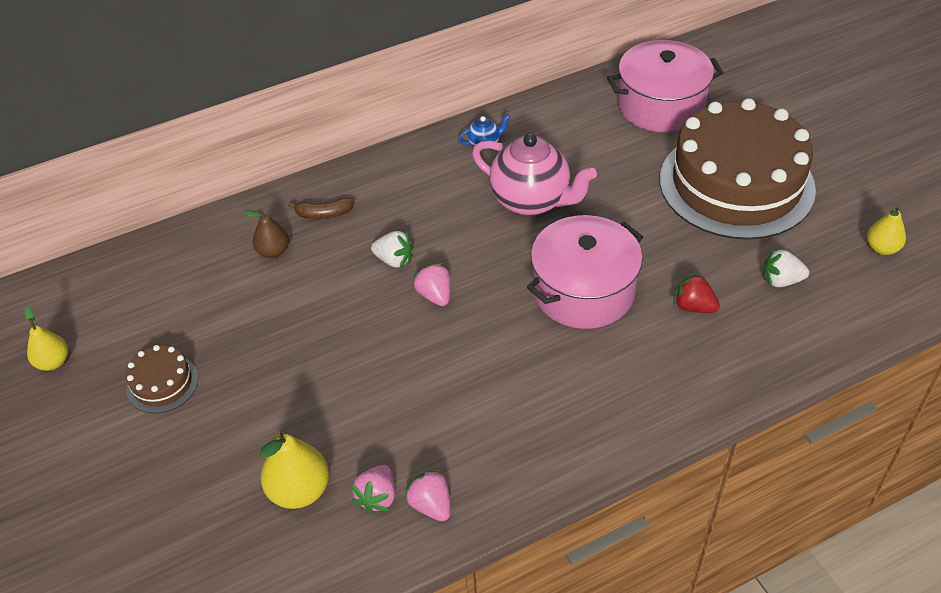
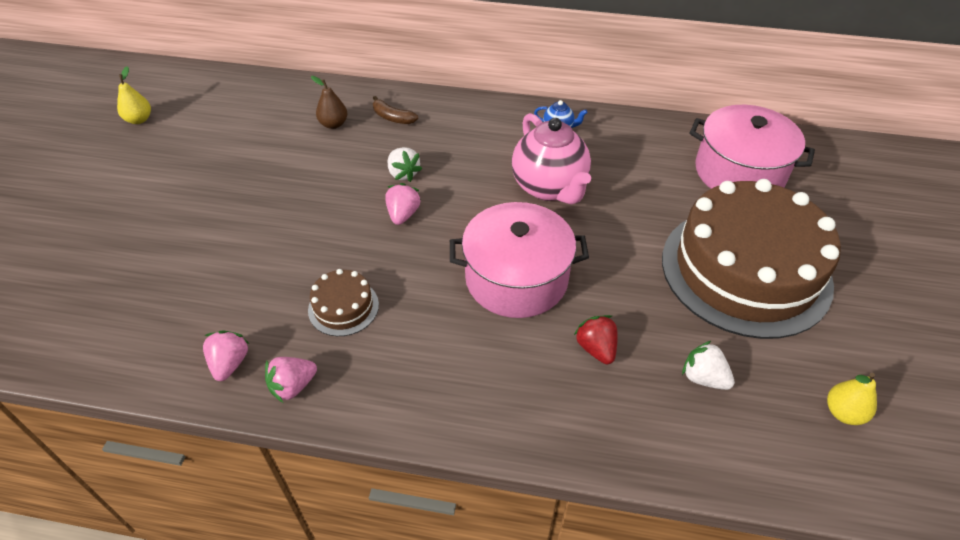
camera: 35 degrees right, 0 degrees up
(162, 383) = (176, 168): brown cake -> brown cake (343, 307)
(299, 490) = (166, 291): yellow pear -> none
(377, 497) = (204, 331): pink strawberry -> pink strawberry (293, 386)

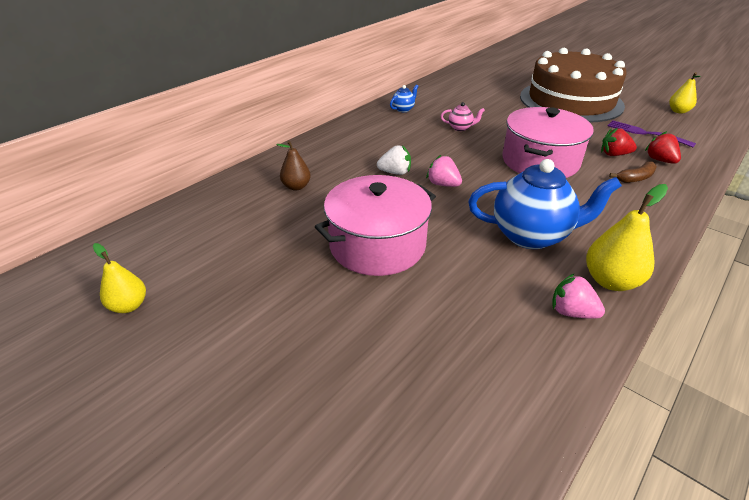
camera: 60 degrees left, 10 degrees down
(293, 386) = (610, 281): pink strawberry -> yellow pear
(343, 307) = (531, 235): brown cake -> blue teapot
(392, 117) = (320, 160): brown banana -> brown banana (635, 178)
(549, 188) = (460, 128): pink teapot -> pink teapot, size x0.44
(619, 403) = (660, 160): none -> red strawberry
(703, 378) = (646, 133): white strawberry -> purple fork
(739, 172) = (492, 79): pink pot -> pink pot (377, 245)

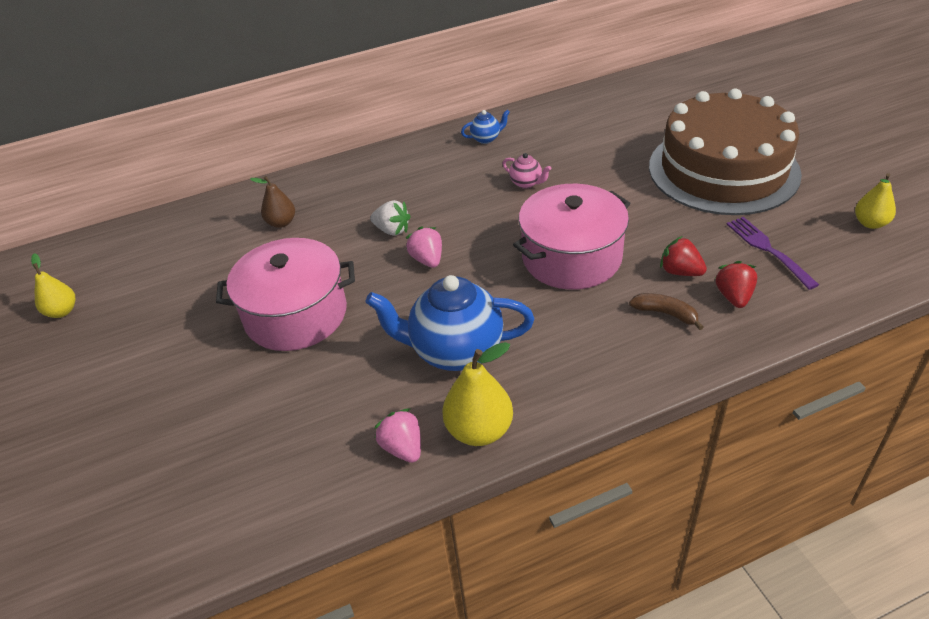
camera: 30 degrees right, 5 degrees up
(531, 235) = (455, 351): blue teapot -> blue teapot turned 150 degrees clockwise
(635, 178) = (665, 314): brown banana -> brown banana turned 150 degrees counterclockwise

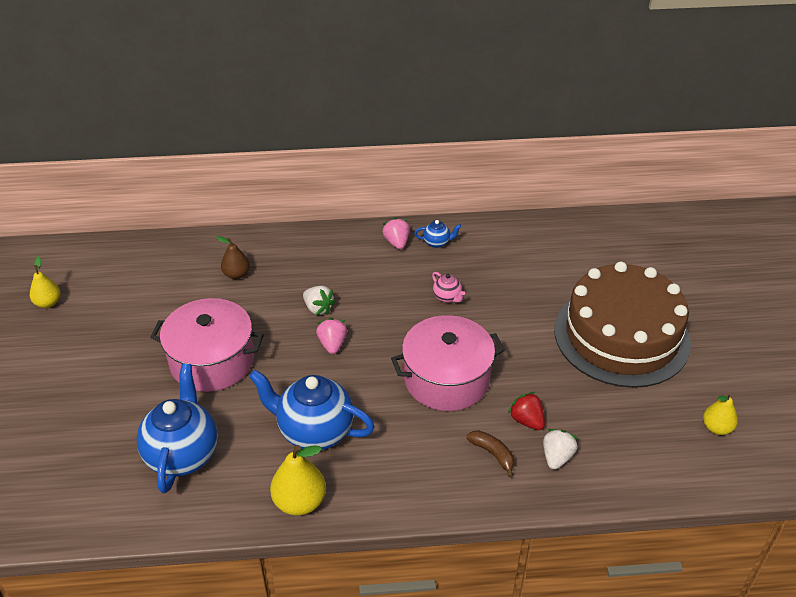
camera: 15 degrees right, 0 degrees up
(309, 423) = (183, 454): none -> blue teapot
(402, 448) = (239, 496): pink strawberry -> pink strawberry (396, 242)
(733, 297) = (557, 457): red strawberry -> white strawberry
(769, 250) = (612, 425): purple fork -> none

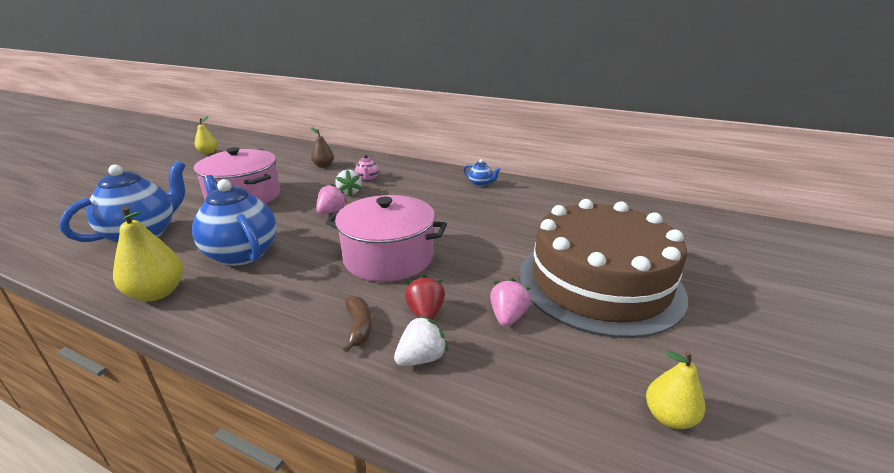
camera: 30 degrees right, 15 degrees down
(396, 242) = (450, 177): pink strawberry -> pink strawberry (508, 317)
(447, 297) = (452, 212): pink teapot -> pink teapot (367, 179)

